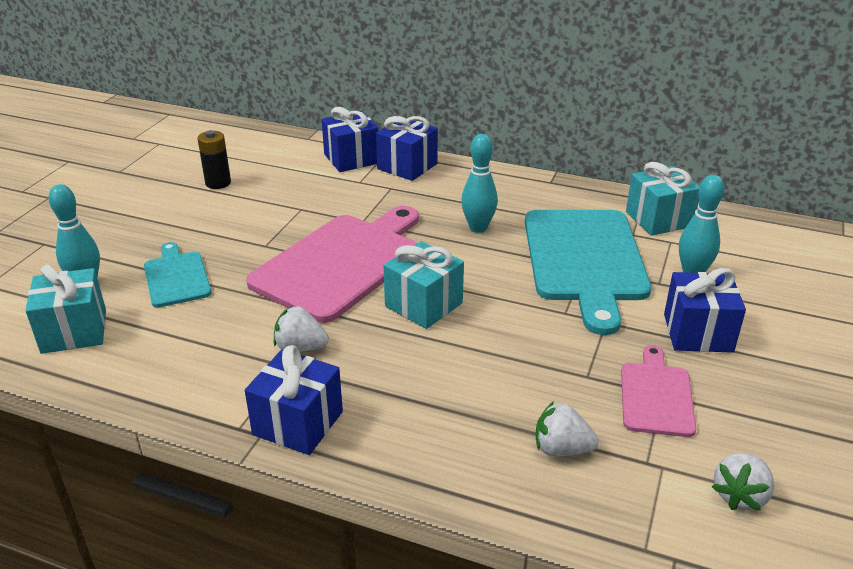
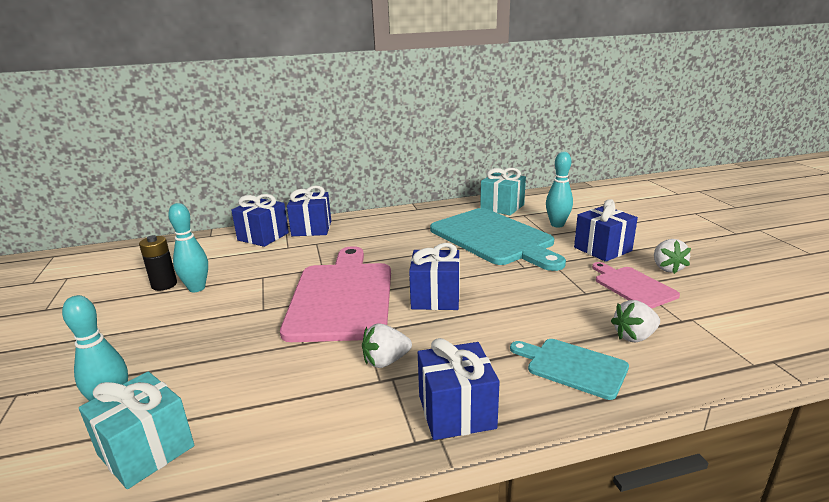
camera: 35 degrees left, 10 degrees down
(176, 277) = (208, 361): turquoise cutting board -> turquoise cutting board (572, 366)
(424, 305) = (435, 297): turquoise gift -> blue gift
(478, 228) = (408, 244): turquoise bowling pin -> turquoise bowling pin (197, 288)
(740, 495) = (743, 313): white strawberry -> white strawberry (667, 268)

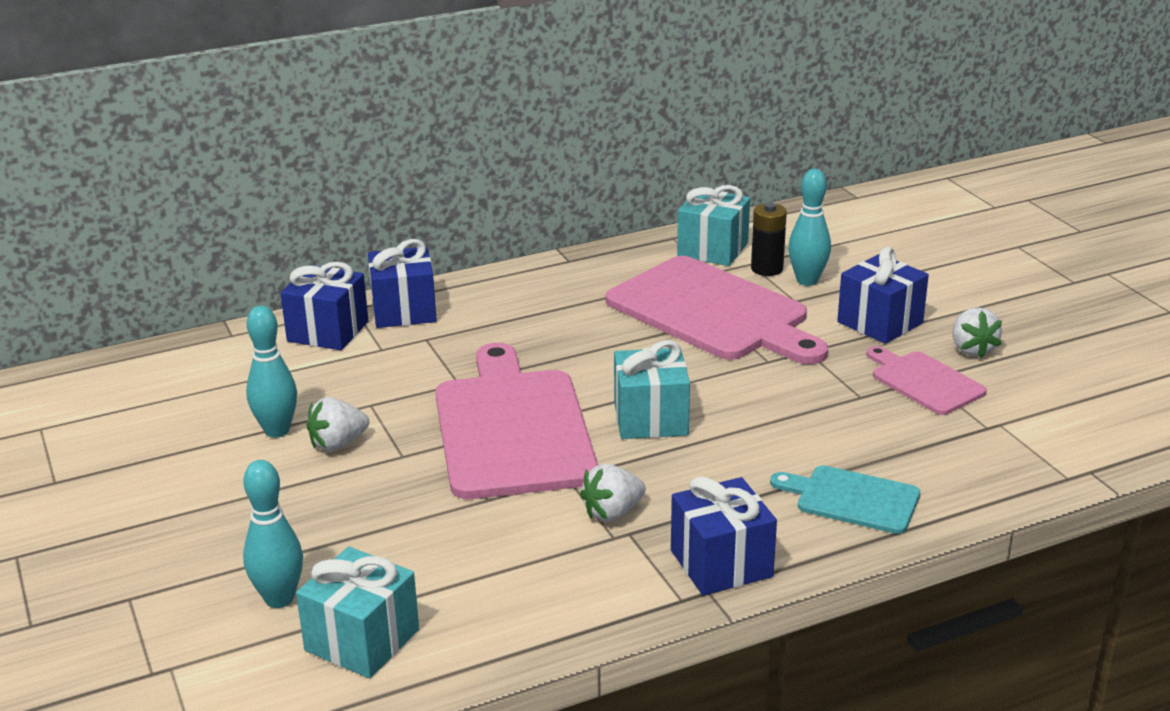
camera: 10 degrees left, 5 degrees up
(164, 285) = (219, 429): black battery -> black battery (767, 269)
(435, 297) = (651, 419): blue gift -> turquoise gift
(494, 238) = (712, 312): turquoise cutting board -> pink cutting board
(634, 336) = (927, 454): white strawberry -> white strawberry (338, 444)

